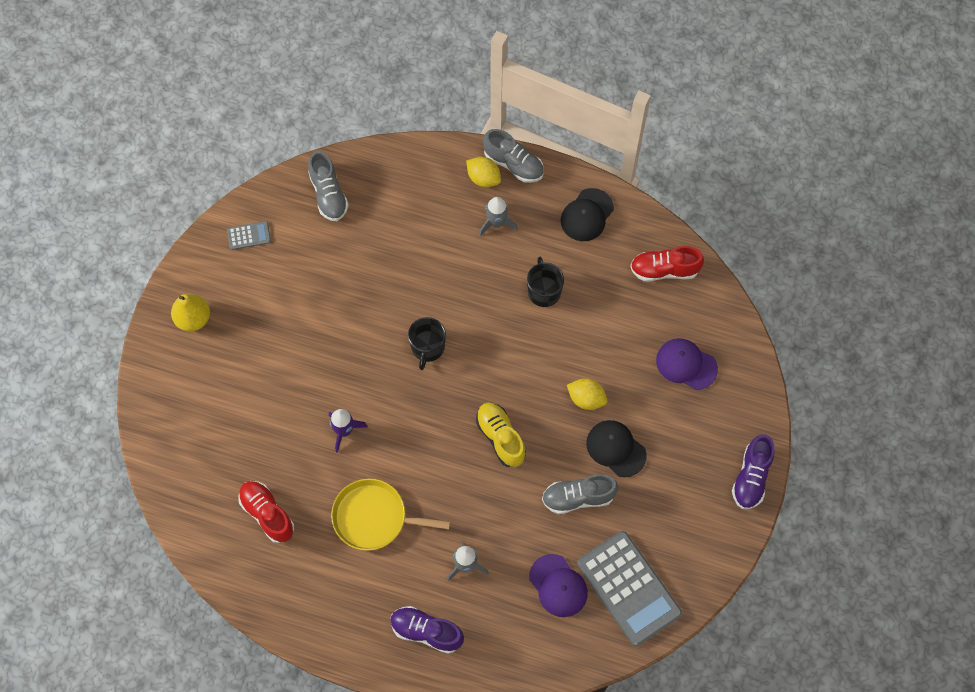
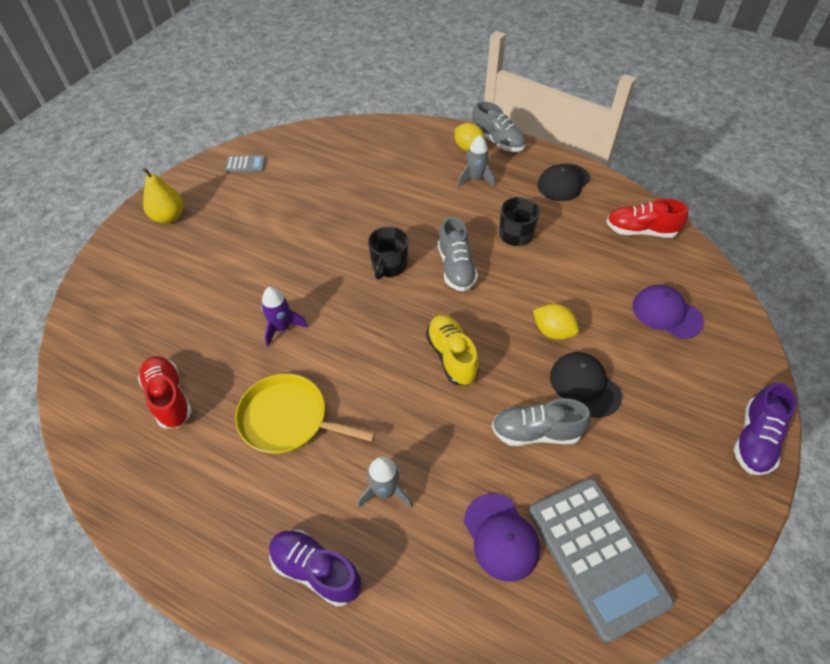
camera: 10 degrees right, 15 degrees down
(328, 194) = (326, 145): grey shoe -> grey shoe (456, 268)

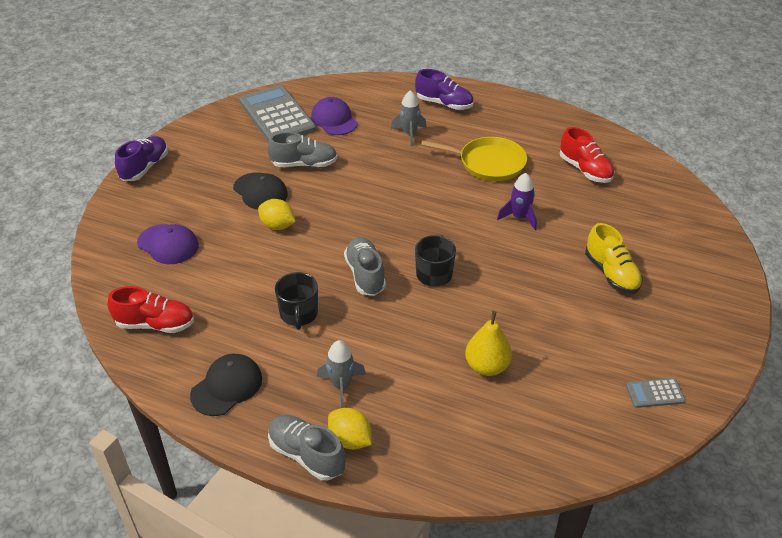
camera: 175 degrees right, 10 degrees down
(169, 217) = (699, 314): yellow pear -> yellow pear (487, 366)
(451, 356) = (367, 204): yellow shoe -> yellow shoe (611, 274)

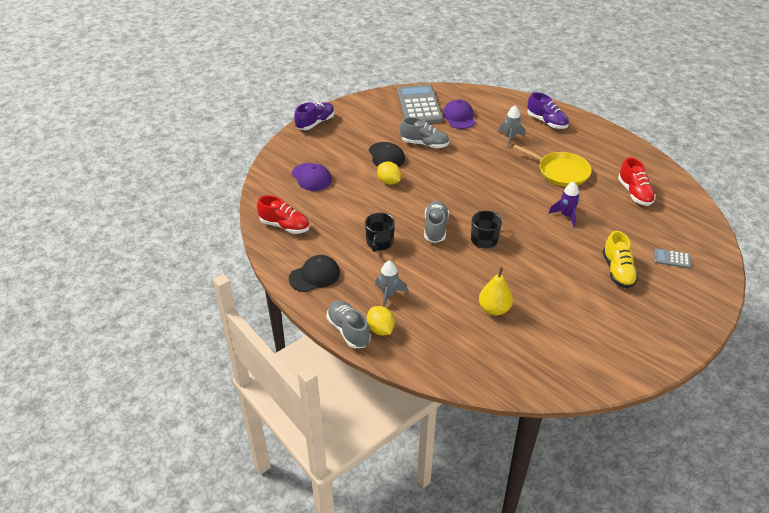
camera: 20 degrees right, 0 degrees up
(654, 393) = (609, 359): grey calculator -> grey calculator (672, 259)

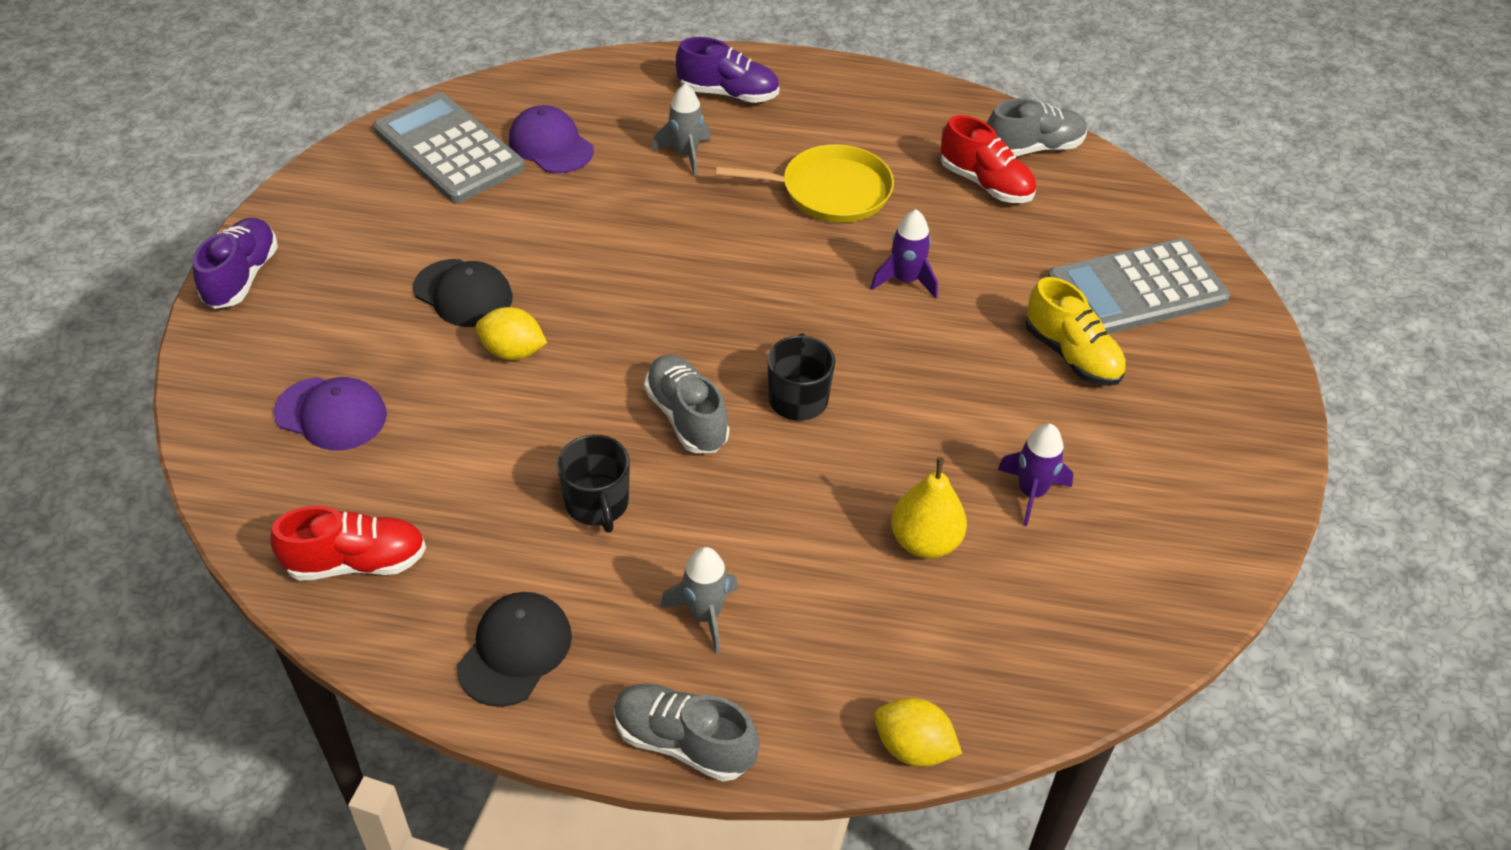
camera: 35 degrees left, 5 degrees up
(380, 329) = (746, 703): yellow lemon -> yellow lemon (913, 748)
(424, 144) = (524, 234): grey shoe -> grey shoe (1033, 148)
(554, 312) = (1031, 493): none -> purple rocket
(672, 259) = (1136, 289): grey calculator -> grey calculator, size x2.31

